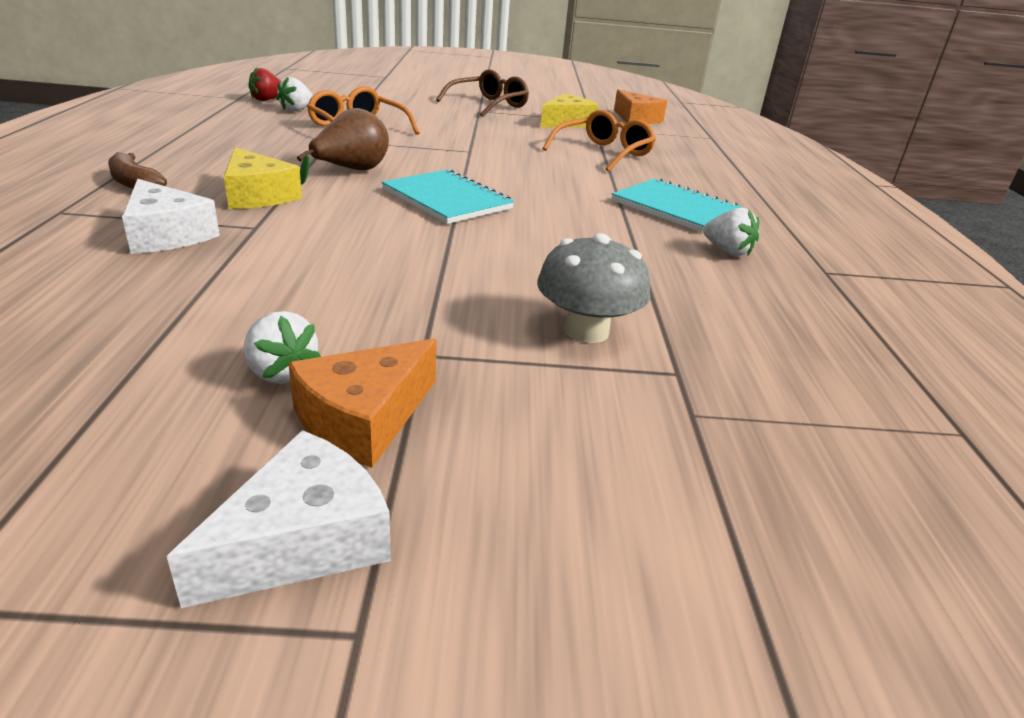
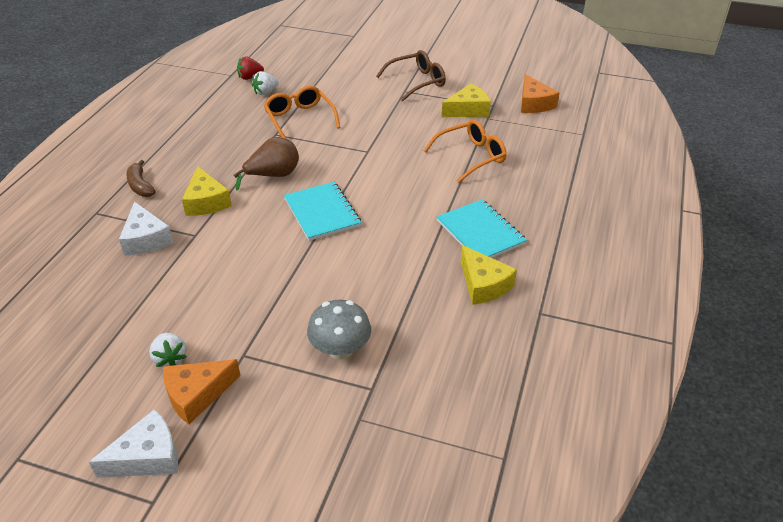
camera: 20 degrees right, 10 degrees up
(727, 251) = (483, 284): white strawberry -> yellow cheese

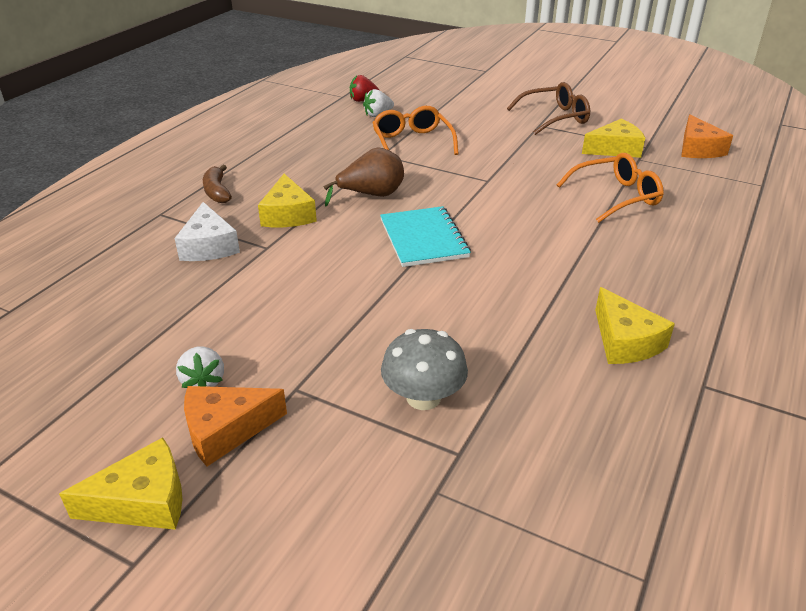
camera: 10 degrees right, 5 degrees down
(147, 457) = (143, 501): white cheese -> yellow cheese
(480, 232) = (624, 279): turquoise notebook -> none

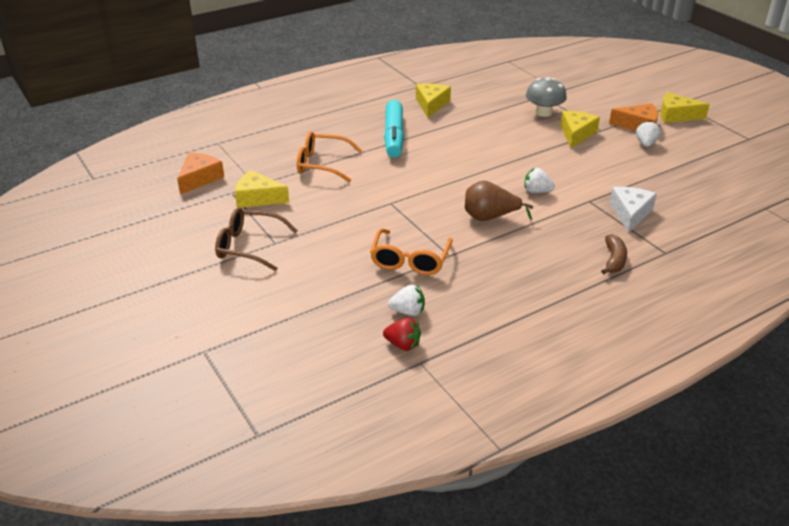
camera: 150 degrees left, 0 degrees up
(288, 214) = (563, 221): yellow cheese -> yellow cheese (576, 134)
(339, 239) = (536, 191): none -> white strawberry
(424, 238) = (480, 176): turquoise notebook -> none
(594, 259) = (394, 136): none -> turquoise marker

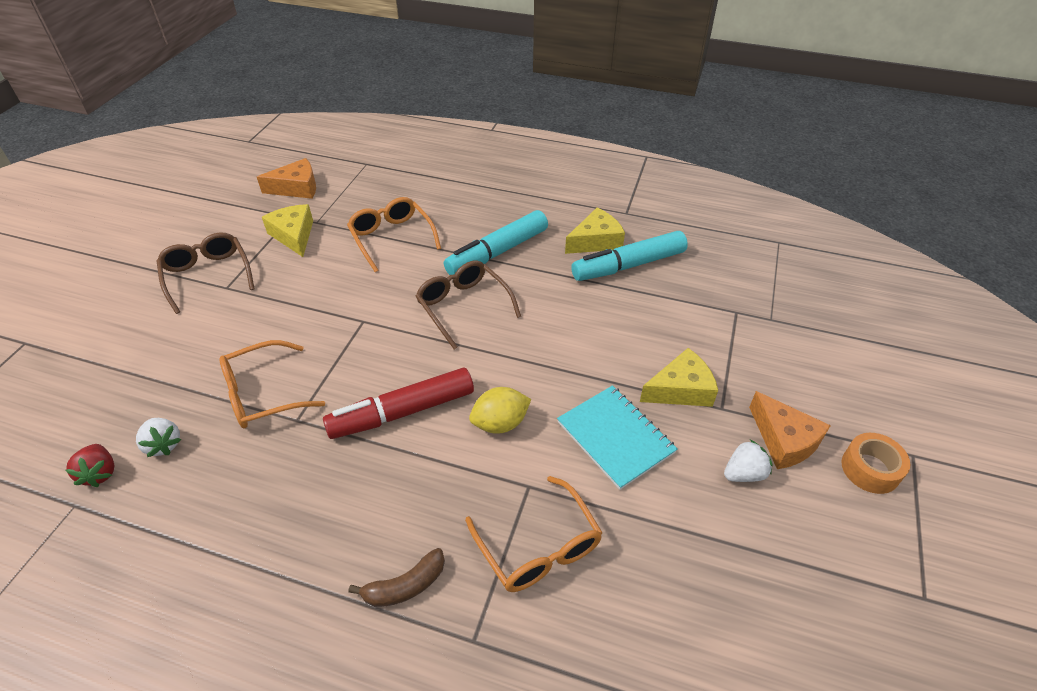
camera: 50 degrees right, 10 degrees up
(427, 166) = (463, 306): none -> brown glasses
(466, 105) = (628, 265): none -> turquoise marker
(490, 218) = (402, 412): brown pear -> red marker
(536, 191) = (500, 423): white strawberry -> yellow lemon
(544, 112) = (695, 334): grey mushroom -> none
(586, 164) = (615, 437): none -> turquoise notebook
(630, 213) = (538, 547): white cheese -> orange glasses
(676, 115) = (870, 469): yellow cheese -> orange tape

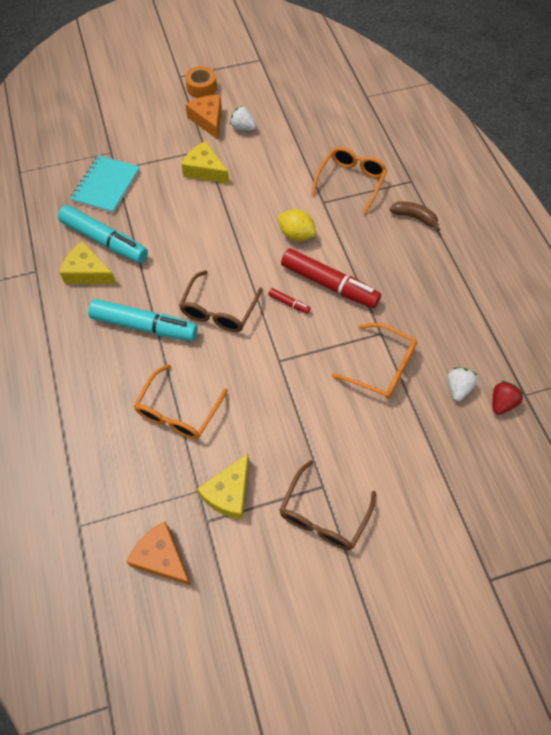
camera: 125 degrees left, 15 degrees up
(415, 363) = (289, 303): none -> red marker
(615, 437) = (262, 182): turquoise notebook -> turquoise notebook (106, 185)
(784, 440) = (208, 120): orange cheese -> orange cheese turned 45 degrees counterclockwise

